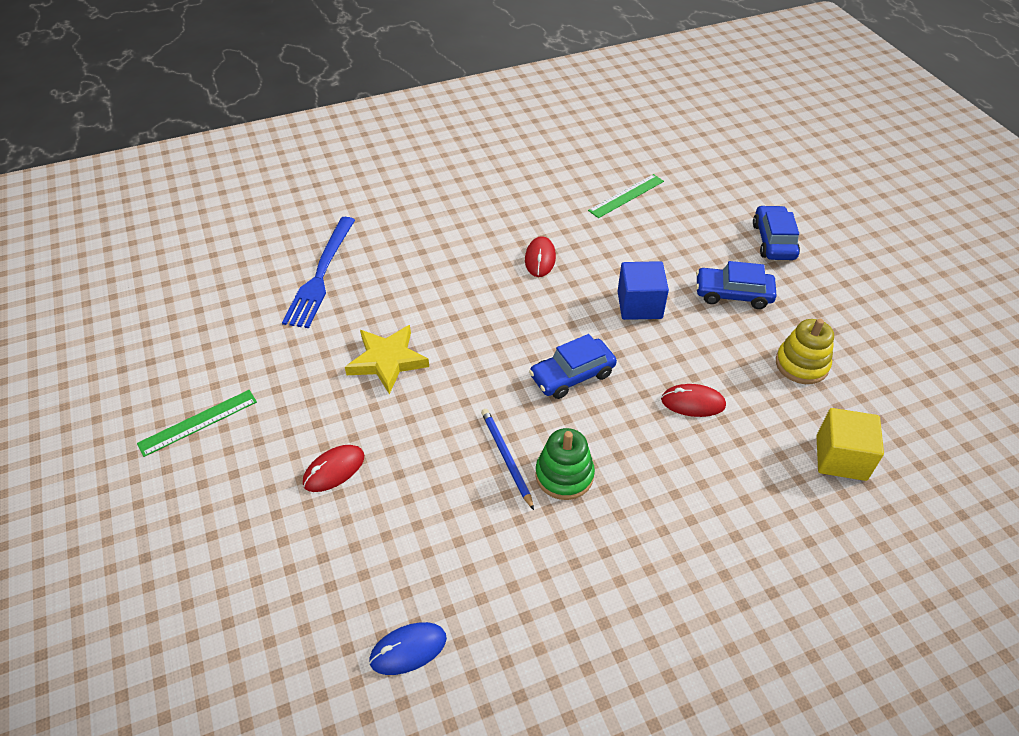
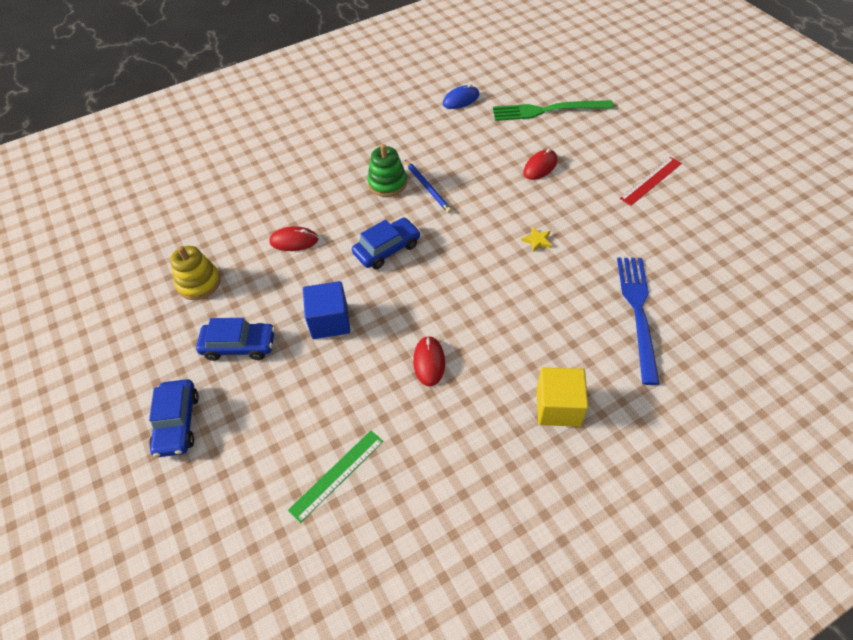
camera: 175 degrees right, 5 degrees up
(198, 422) = (651, 181): green ruler -> red ruler
(266, 590) = (547, 110): none -> green fork
(387, 361) = (537, 241): yellow star -> yellow star, size x0.46
(841, 458) = (196, 218): yellow cube -> yellow cube (558, 407)

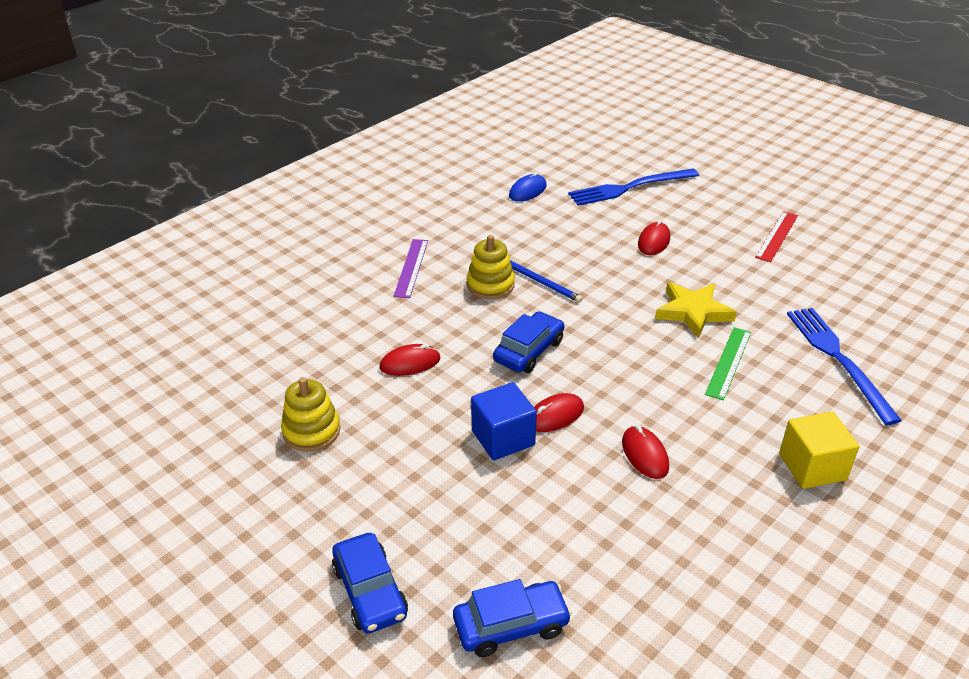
camera: 20 degrees left, 15 degrees down
(239, 345) = (404, 488): blue car -> blue car (511, 625)
(335, 156) = (411, 268): none -> purple ruler
(337, 475) = (606, 597): green ruler -> green ruler (729, 362)
(378, 311) = (555, 415): none -> red mouse
(387, 183) = (490, 285): green stacking toy -> yellow stacking toy
(537, 241) = (693, 312): yellow star -> yellow star, size x2.17
(547, 110) = (629, 188): green fork -> blue fork

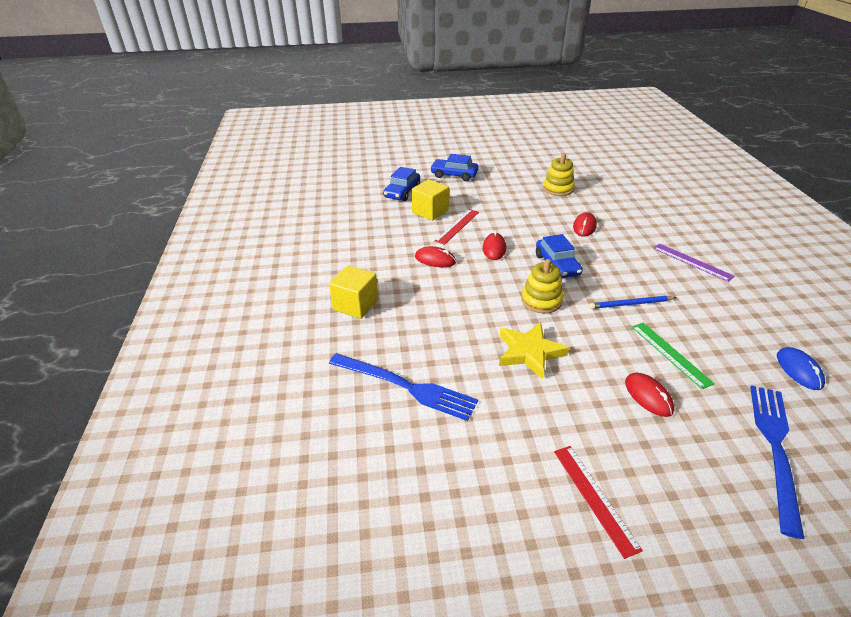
camera: 130 degrees right, 0 degrees up
(490, 285) = (644, 282): yellow stacking toy -> yellow stacking toy (541, 301)
(503, 438) = (496, 228): blue cube -> none
(535, 539) = (430, 211): none -> yellow cube
(542, 481) = (457, 226): none -> red ruler
(729, 362) = (462, 332): green ruler -> green ruler (670, 354)

